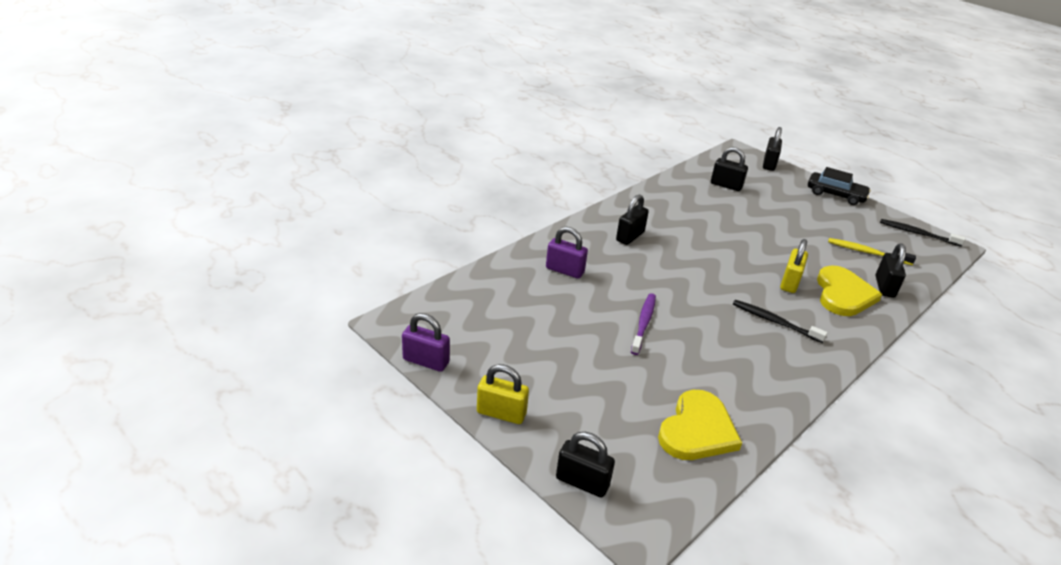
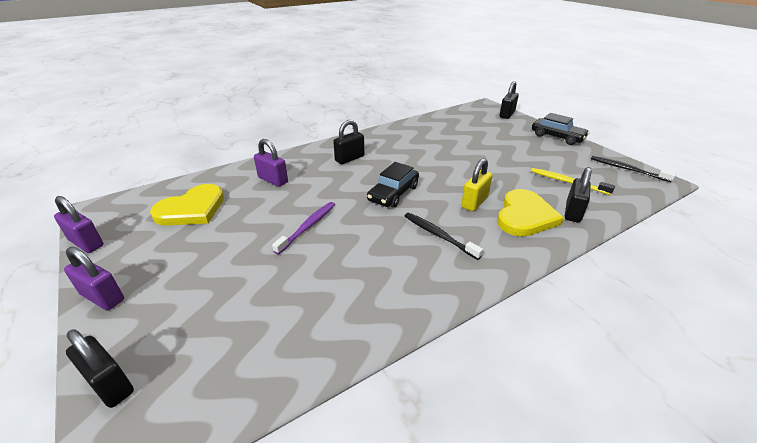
camera: 15 degrees right, 0 degrees up
(501, 413) = (103, 297): yellow padlock -> purple padlock
(697, 430) = (282, 339): yellow heart -> yellow heart (192, 209)
(704, 278) = (393, 193): none -> black car
(726, 185) = (459, 127): black padlock -> none

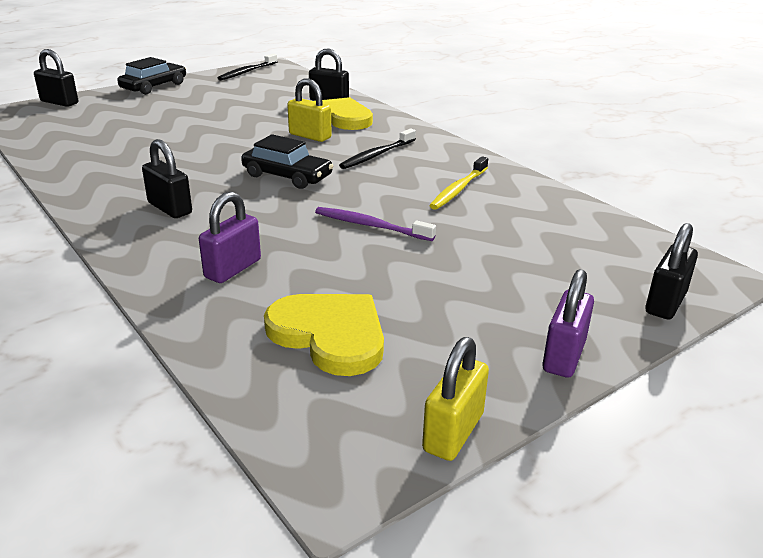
camera: 95 degrees left, 5 degrees down
(86, 243) = (453, 432): purple padlock -> yellow padlock
(567, 182) = (269, 95): yellow toothbrush -> yellow toothbrush (458, 189)

